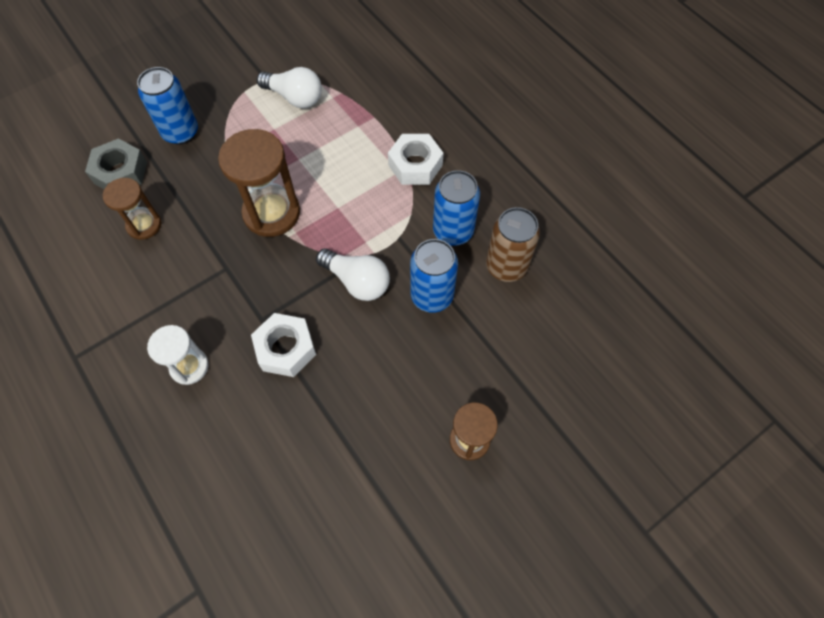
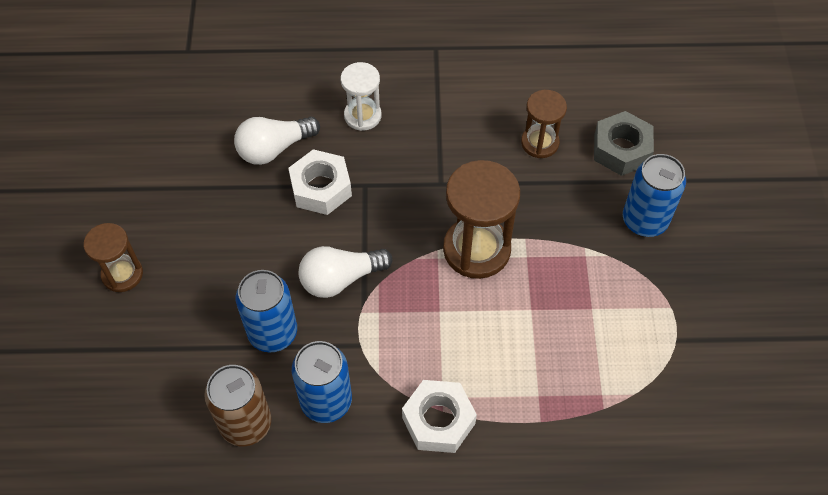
camera: 125 degrees right, 5 degrees down
(294, 97) = (627, 353): white light bulb -> white light bulb (274, 148)

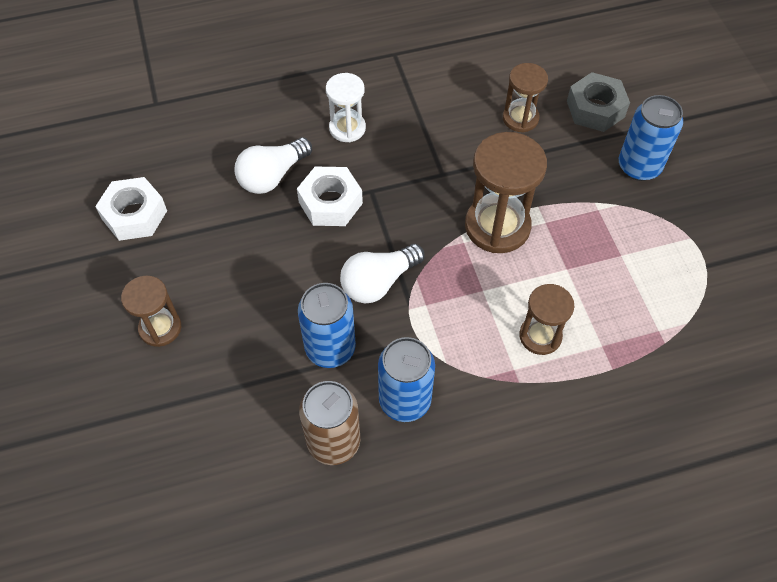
camera: 15 degrees left, 0 degrees up
(438, 420) = (518, 392): white nut -> white nut (134, 215)
(480, 371) = (540, 336): none -> brown hourglass

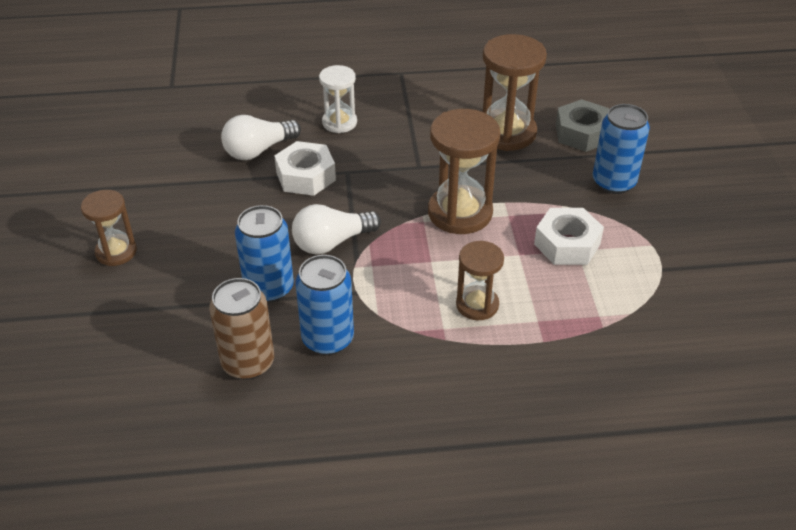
camera: 10 degrees right, 15 degrees down
(134, 215) = (123, 165): white nut -> white nut (567, 244)
(520, 118) = (506, 133): brown hourglass -> brown hourglass, size x1.67

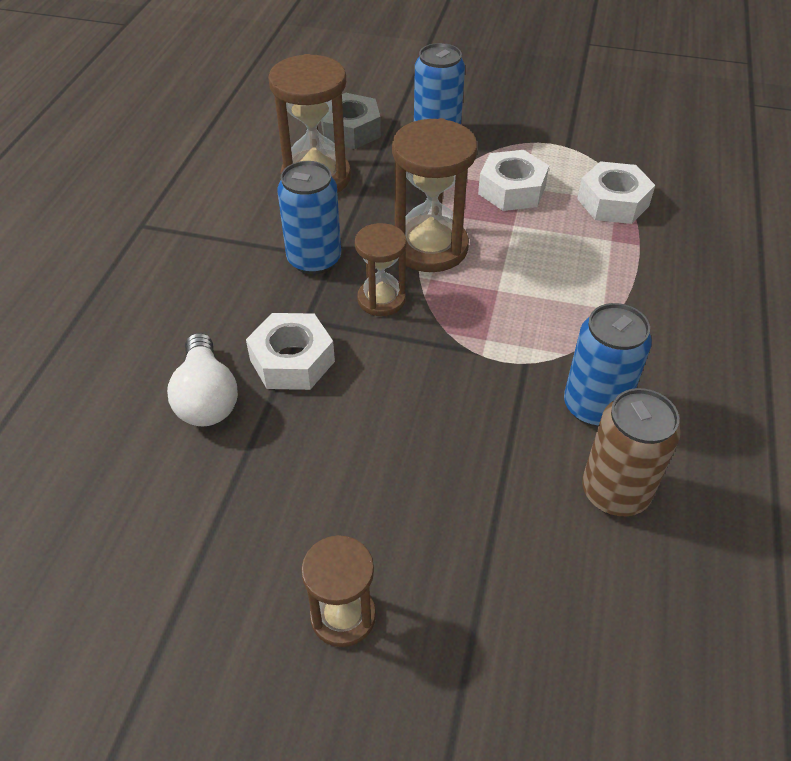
camera: 70 degrees left, 5 degrees up
(269, 288) = (489, 443): blue can -> blue can (314, 259)
(332, 242) = (431, 364): white light bulb -> none
(339, 122) = (203, 303): white hourglass -> none
(477, 305) = (577, 274): brown hourglass -> brown hourglass (381, 299)
(594, 314) = (613, 202): none -> white nut

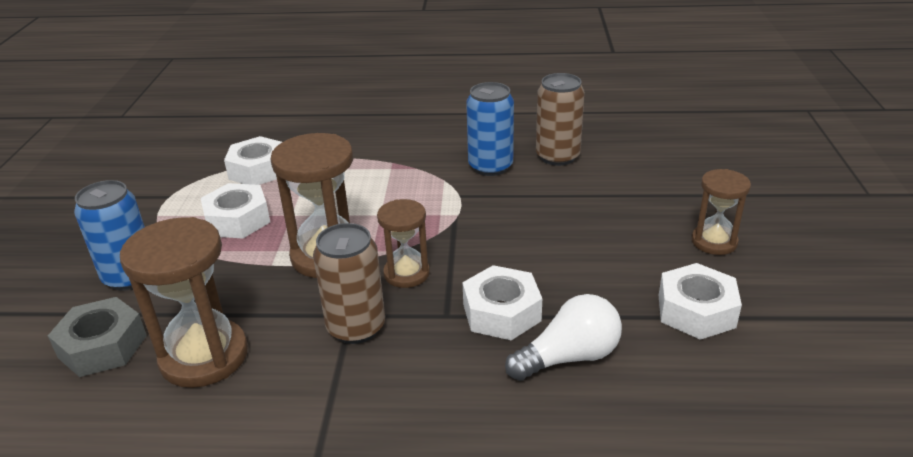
camera: 100 degrees left, 15 degrees down
(221, 533) = (696, 311): none -> white nut
(314, 259) = (356, 327): blue can -> brown can

